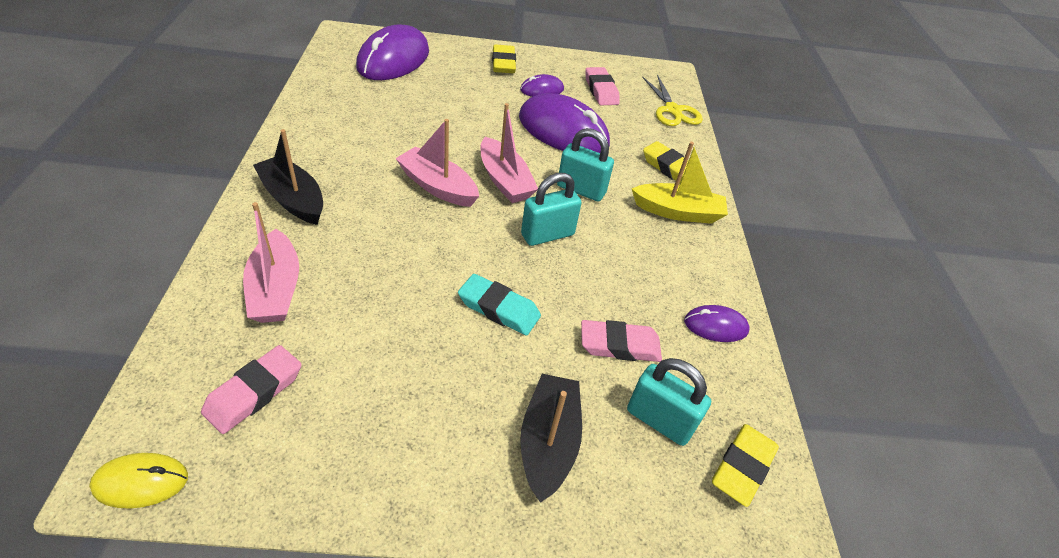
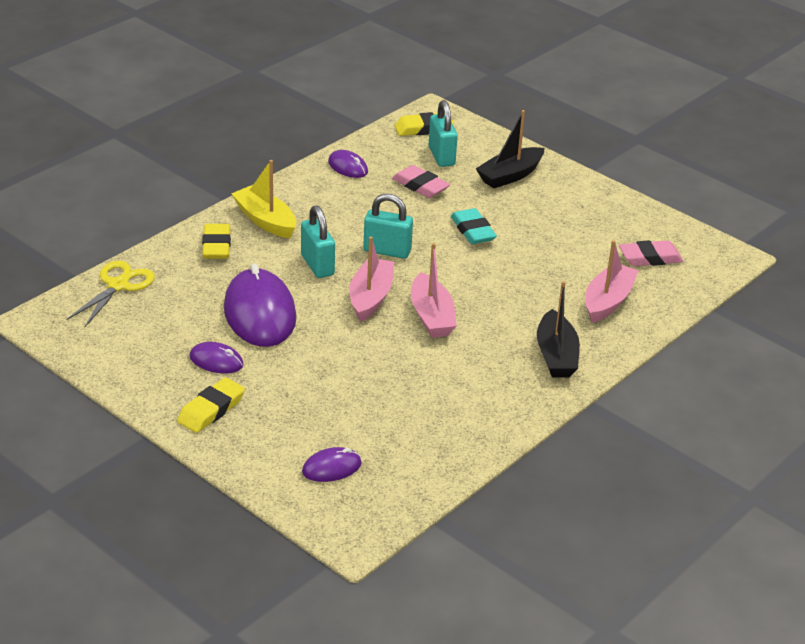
camera: 135 degrees left, 10 degrees down
(141, 482) = (722, 250): yellow mouse -> none
(393, 59) = (331, 468): purple mouse -> purple mouse, size x0.49
(601, 90) = (154, 334): pink eraser -> none

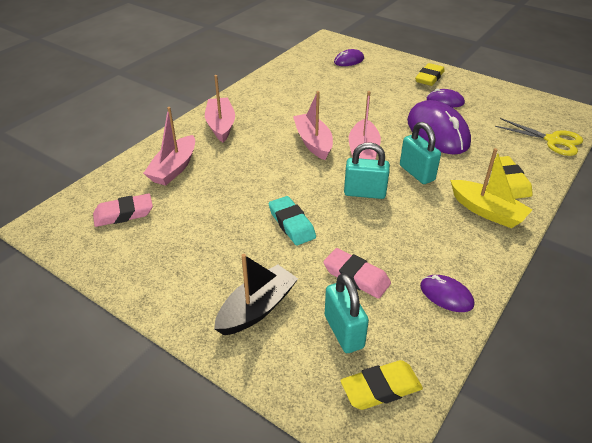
camera: 175 degrees right, 5 degrees up
(118, 285) = (552, 140): yellow scissors -> yellow scissors turned 75 degrees counterclockwise
(556, 355) = (221, 125): black boat -> pink boat

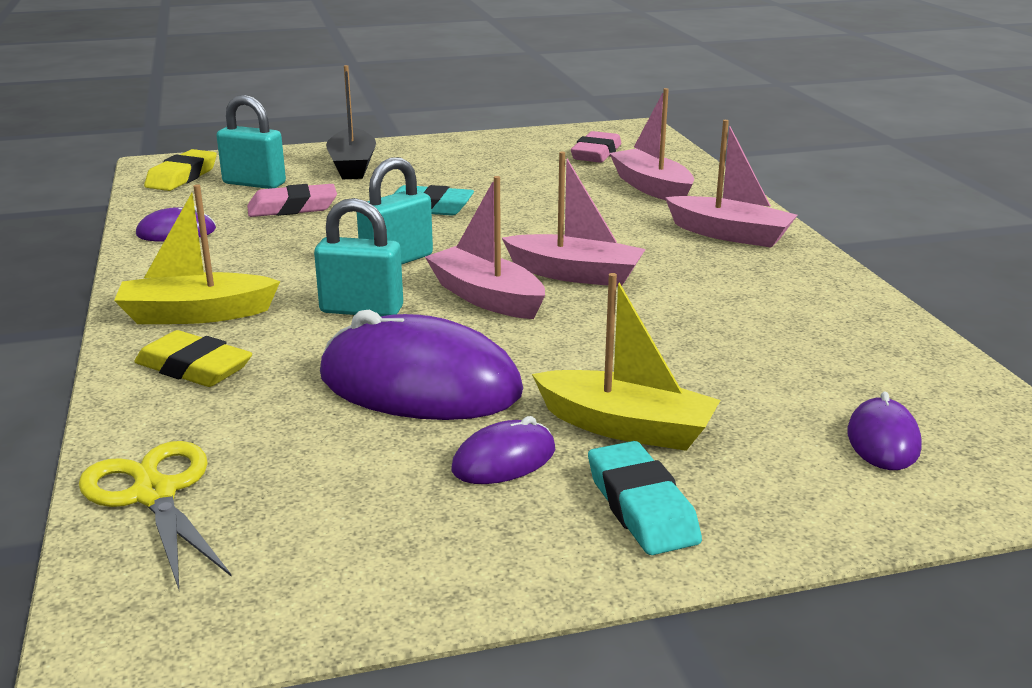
camera: 130 degrees right, 15 degrees down
(400, 92) = (626, 427): none -> yellow boat
(429, 78) = (641, 507): yellow eraser -> turquoise eraser
(552, 140) = (154, 494): yellow scissors -> yellow scissors turned 75 degrees clockwise

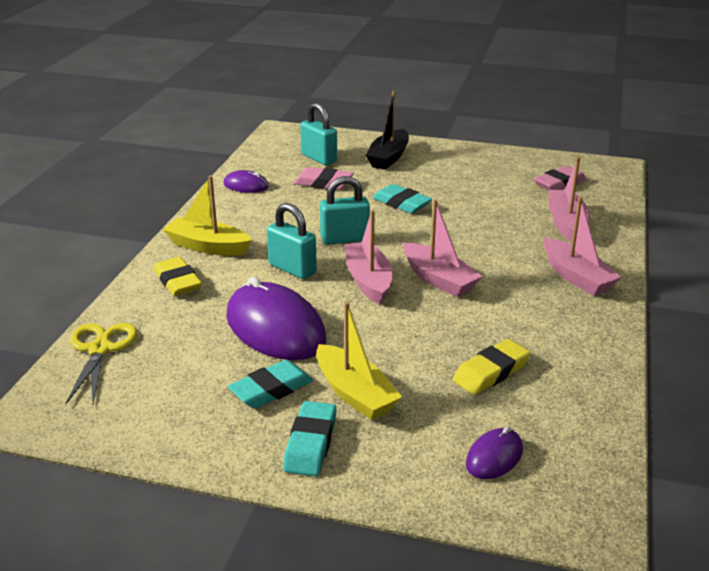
camera: 30 degrees right, 5 degrees up
(182, 177) = (284, 144): yellow eraser -> yellow eraser (491, 372)
(504, 459) = (271, 389): purple mouse -> turquoise eraser

